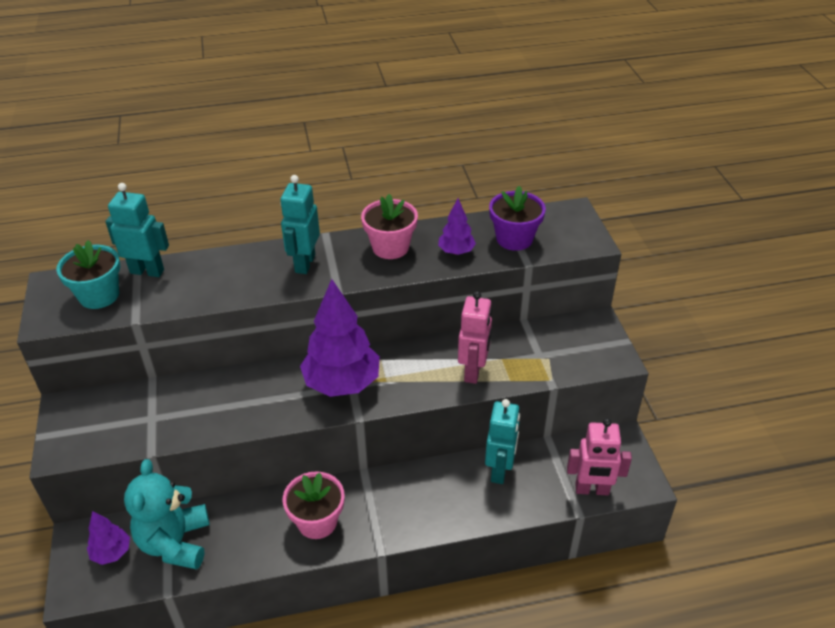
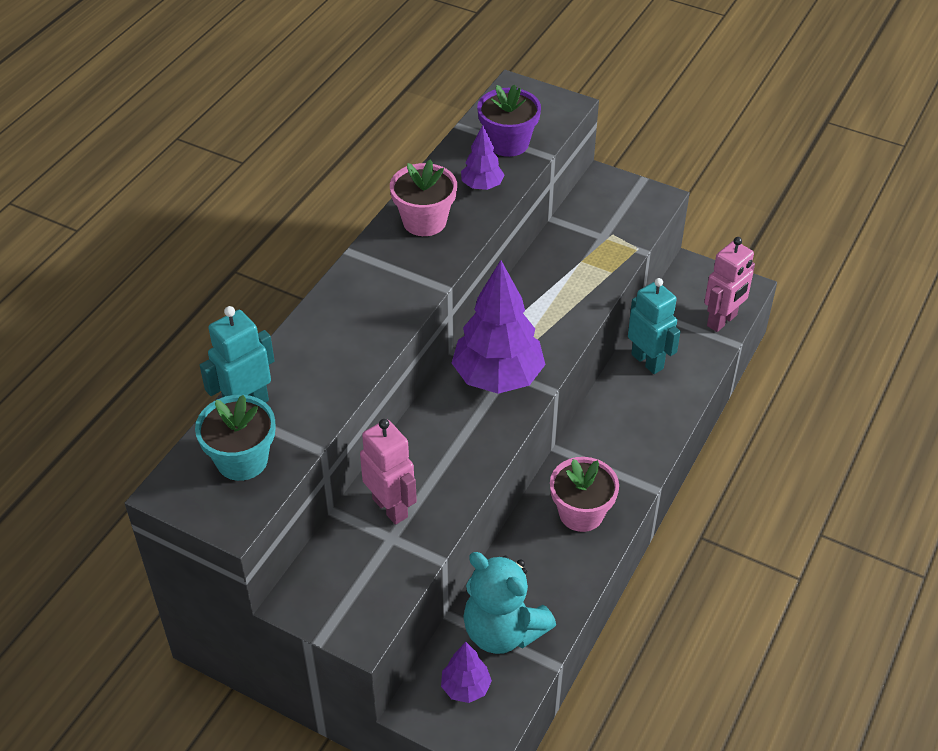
camera: 50 degrees left, 5 degrees up
(304, 263) = (377, 288): turquoise robot -> none
(473, 371) = (577, 287): pink robot -> pink robot (390, 507)

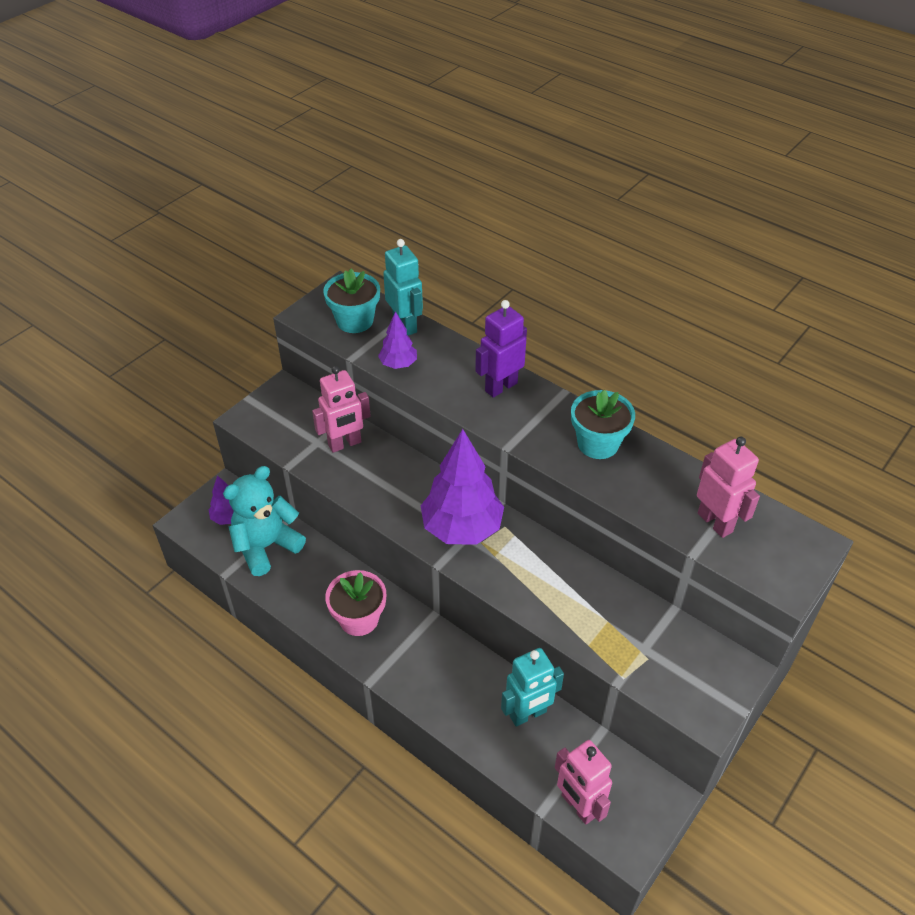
camera: 100 degrees right, 0 degrees up
(350, 302) = (501, 387): none -> purple robot
(424, 221) = (598, 443): pink flower pot -> turquoise flower pot
(482, 186) = (646, 491): purple tree -> purple tree (398, 364)
(508, 143) = (715, 522): purple flower pot -> pink robot

